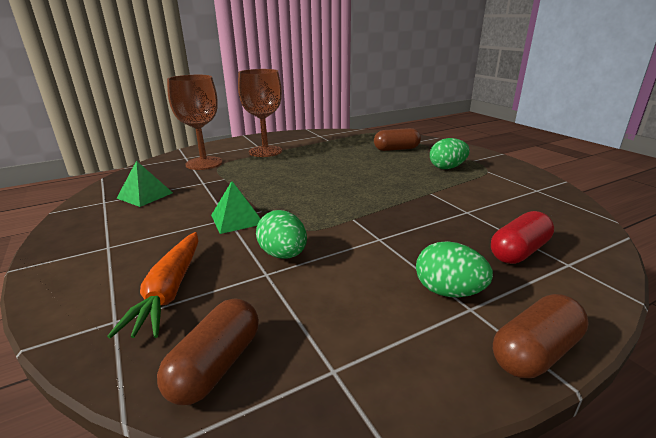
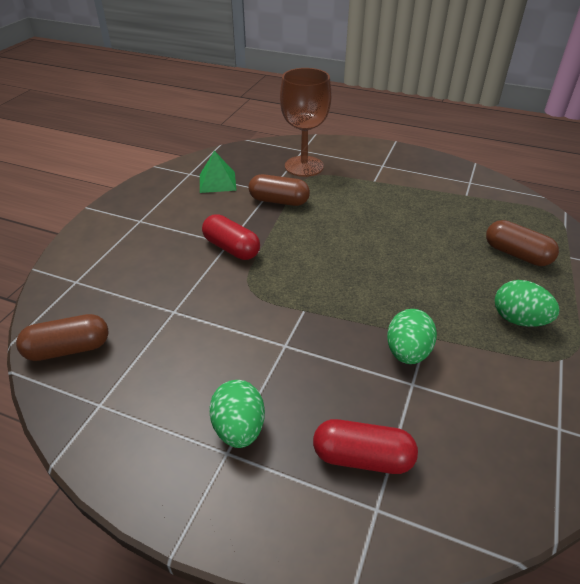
camera: 50 degrees right, 15 degrees up
(169, 291) = (118, 281): orange carrot -> none
(237, 219) = (231, 248): green pyramid -> red capsule
(265, 151) = (375, 178): brown goblet -> none
(283, 255) = (205, 304): green egg -> green egg (407, 352)
(535, 352) = (198, 516): brown capsule -> brown capsule (279, 201)

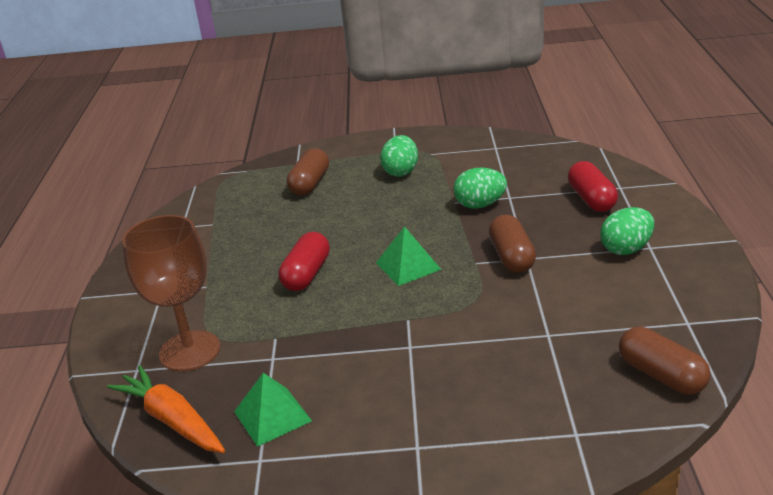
camera: 110 degrees left, 10 degrees down
(231, 248) = (418, 339): red capsule -> red capsule (306, 274)
(247, 155) = (172, 420): none -> orange carrot
(279, 201) = (294, 341): brown capsule -> brown capsule (512, 257)
(329, 271) = (408, 266): none -> green pyramid

